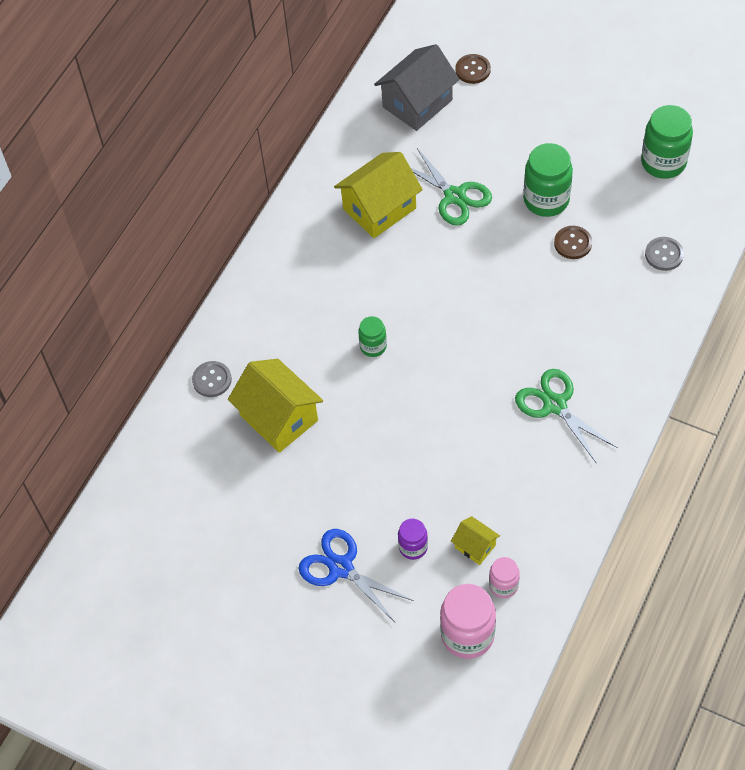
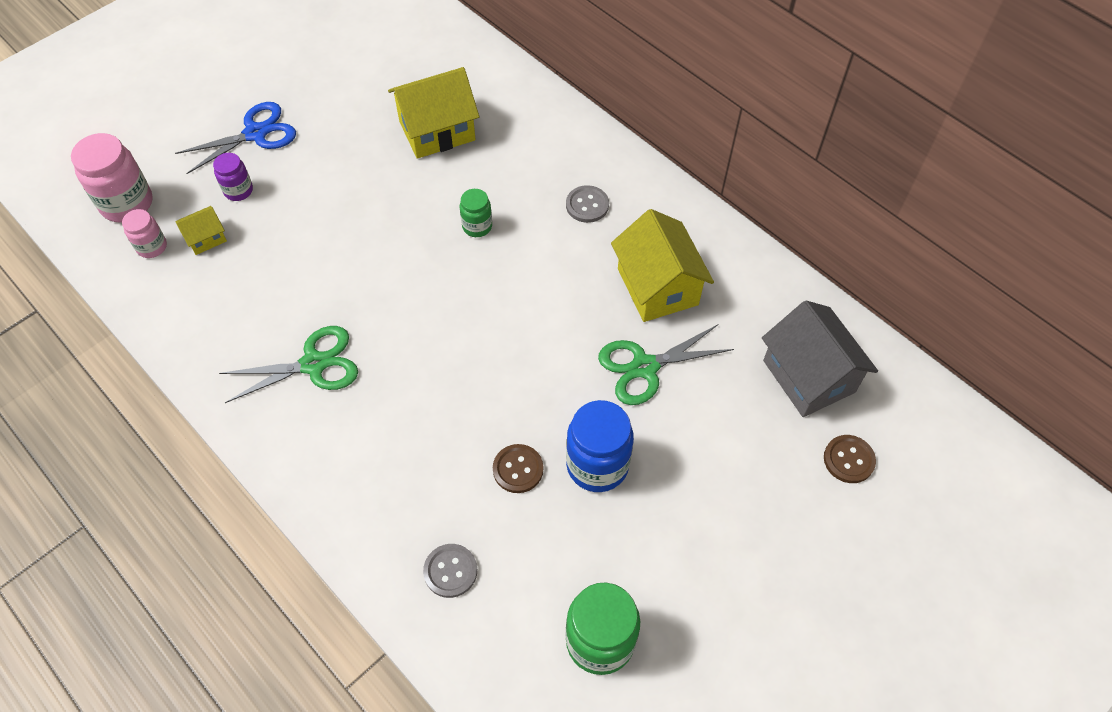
camera: 105 degrees right, 0 degrees up
(212, 380) = (507, 93): grey button -> grey button (587, 205)
(546, 200) = (597, 465): green jar -> blue jar

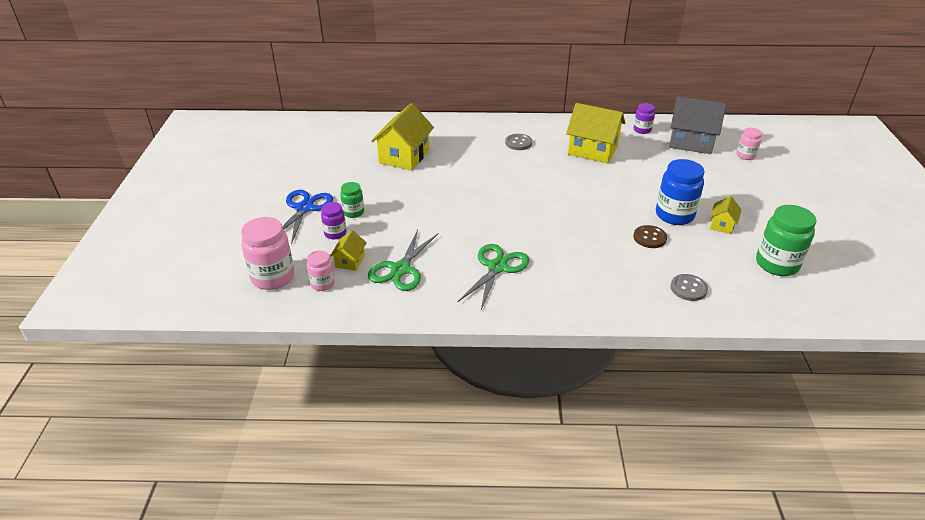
camera: 45 degrees left, 20 degrees down
(477, 226) = (484, 176): green jar -> green jar (353, 212)
(630, 530) = (722, 225): none -> yellow house
(644, 367) = (634, 176): green scissors -> green scissors (400, 269)
(775, 303) = (642, 130): none -> purple jar
(848, 460) = (745, 155): brown button -> pink jar

